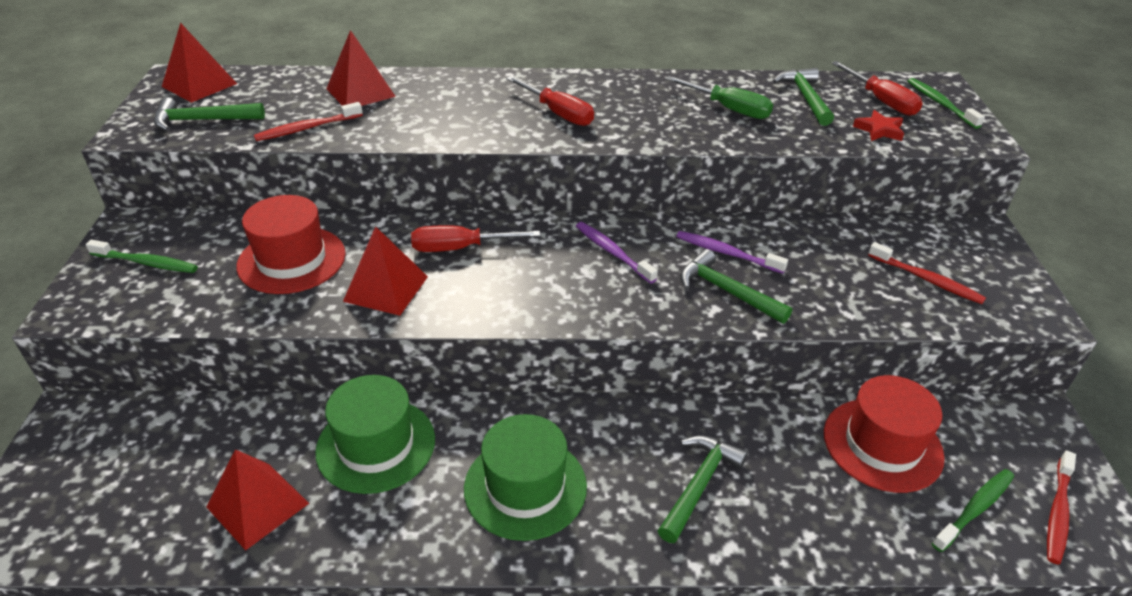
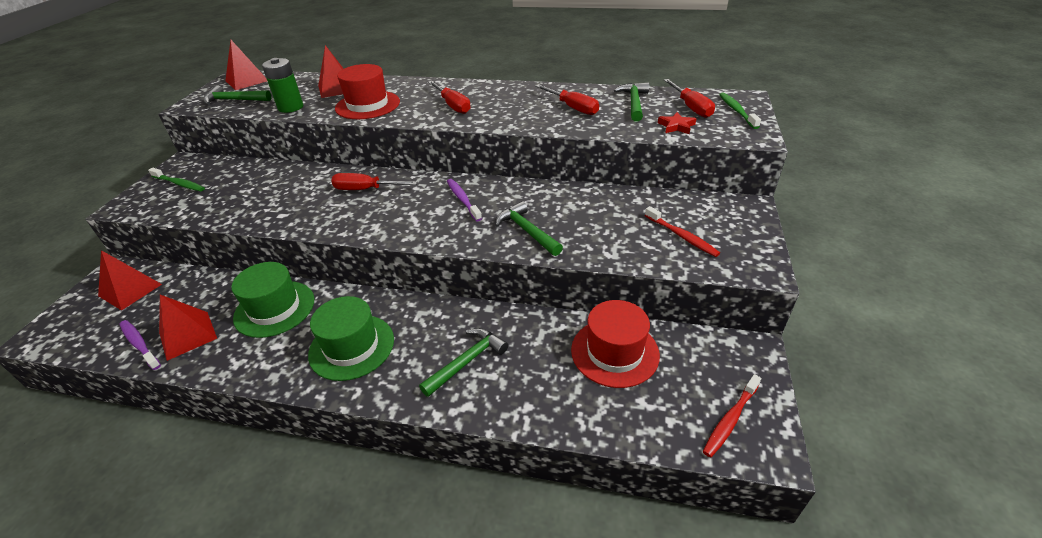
camera: 15 degrees right, 0 degrees up
(292, 260) = (261, 188): red hat -> red hat (367, 105)
(307, 128) = (290, 107): red toothbrush -> green battery
(386, 289) = (306, 210): red pyramid -> red pyramid (130, 290)
(726, 253) = (541, 206): purple toothbrush -> purple toothbrush (139, 344)
(729, 109) = (572, 108): green screwdriver -> red screwdriver
(975, 509) = (663, 407): green toothbrush -> none

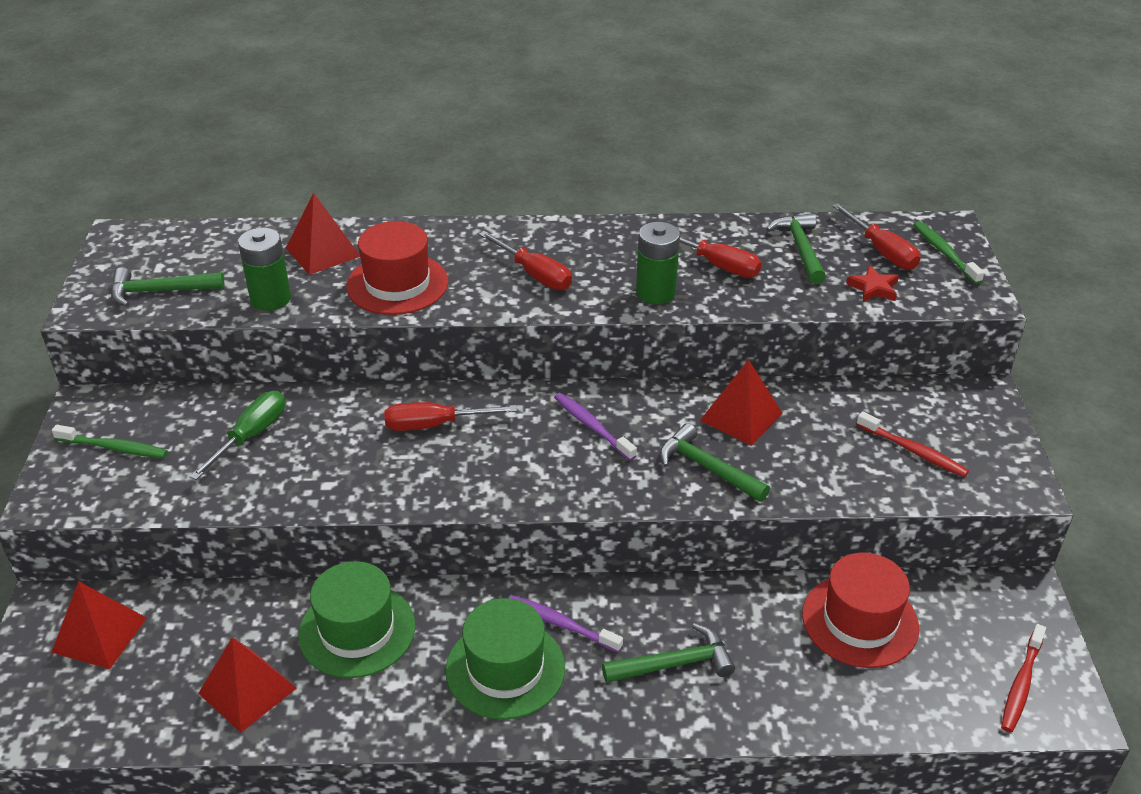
camera: 15 degrees left, 0 degrees up
(139, 344) = (180, 716): purple toothbrush -> purple toothbrush (561, 624)
(247, 80) = (149, 246): red pyramid -> red pyramid (741, 416)
(257, 185) = (251, 435): none -> green screwdriver
(467, 361) = (675, 663): green hammer -> green hammer turned 45 degrees clockwise
(524, 119) = (655, 292): none -> green battery

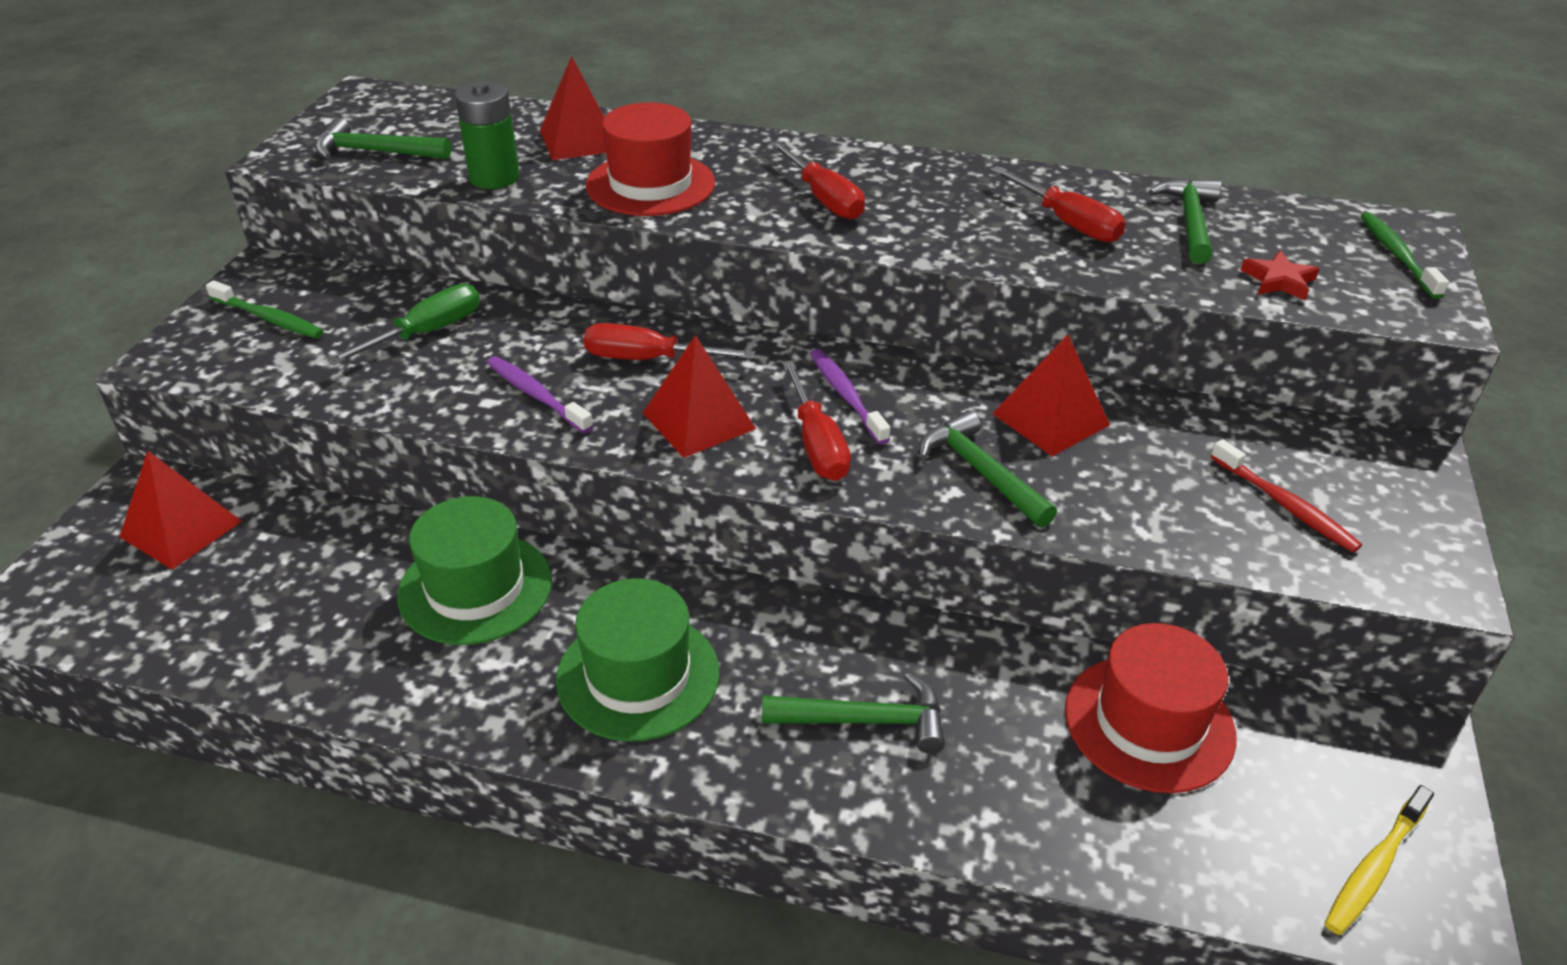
camera: 15 degrees right, 0 degrees up
(247, 690) = (313, 629): red pyramid -> red pyramid (699, 420)
(561, 624) = (732, 636): purple toothbrush -> purple toothbrush (536, 395)
(655, 292) = (972, 241): green battery -> none
(882, 251) = (1305, 240): red screwdriver -> red screwdriver (817, 444)
(1021, 684) = (1374, 868): red toothbrush -> yellow toothbrush

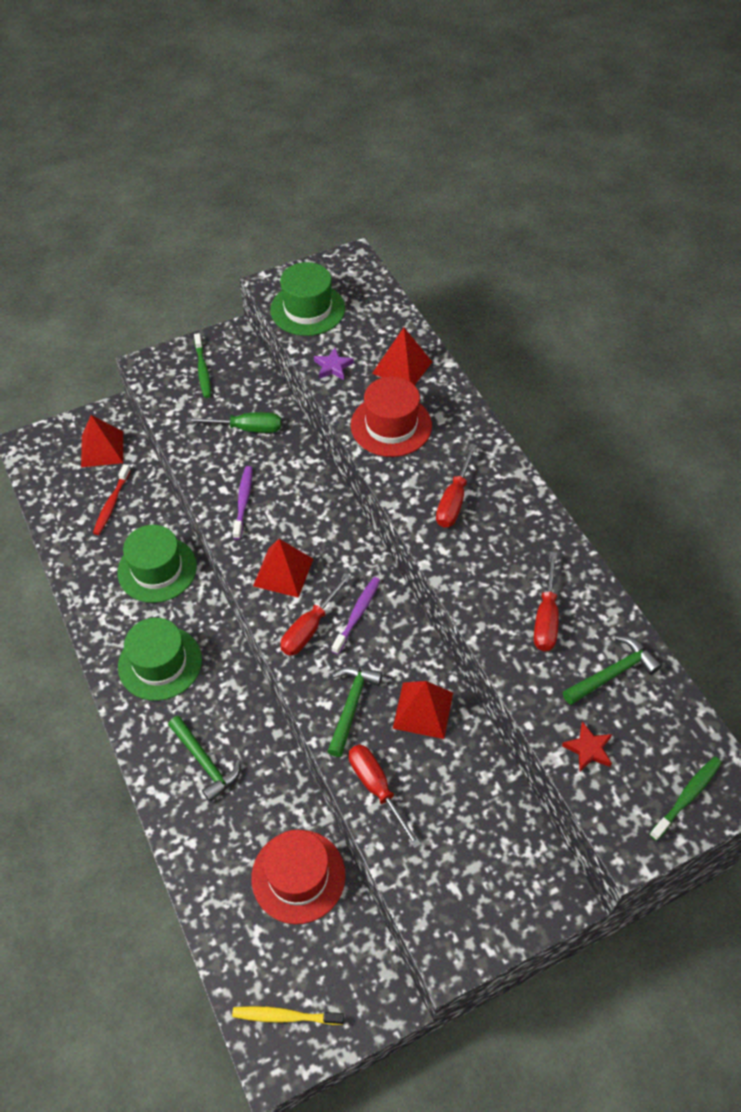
camera: 50 degrees right, 15 degrees up
(375, 152) = (307, 309): green hammer -> green hat
(494, 177) = (333, 367): green battery -> purple star
(648, 359) = (308, 519): red screwdriver -> red screwdriver (376, 788)
(1285, 505) = (450, 853): red toothbrush -> red toothbrush (111, 504)

